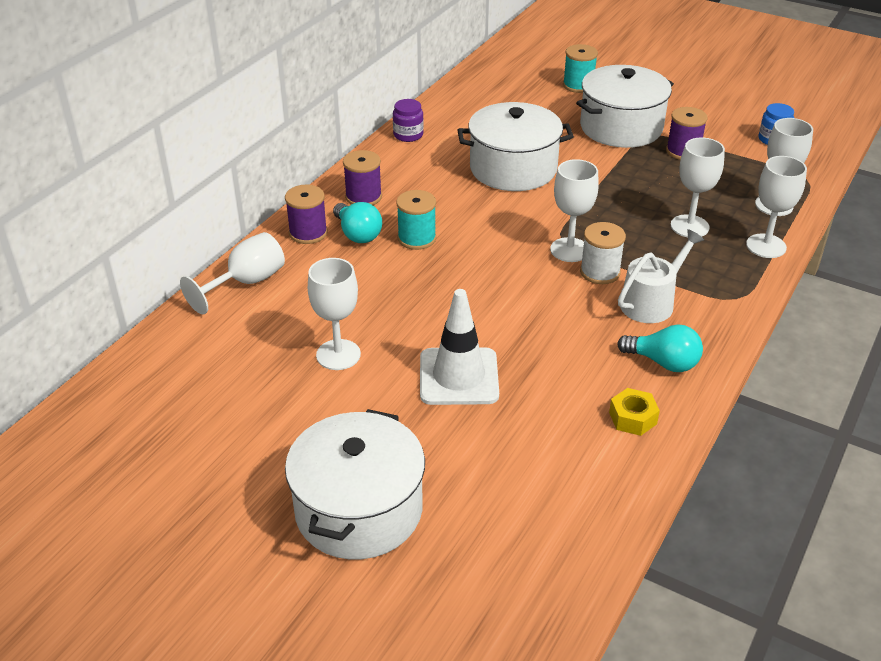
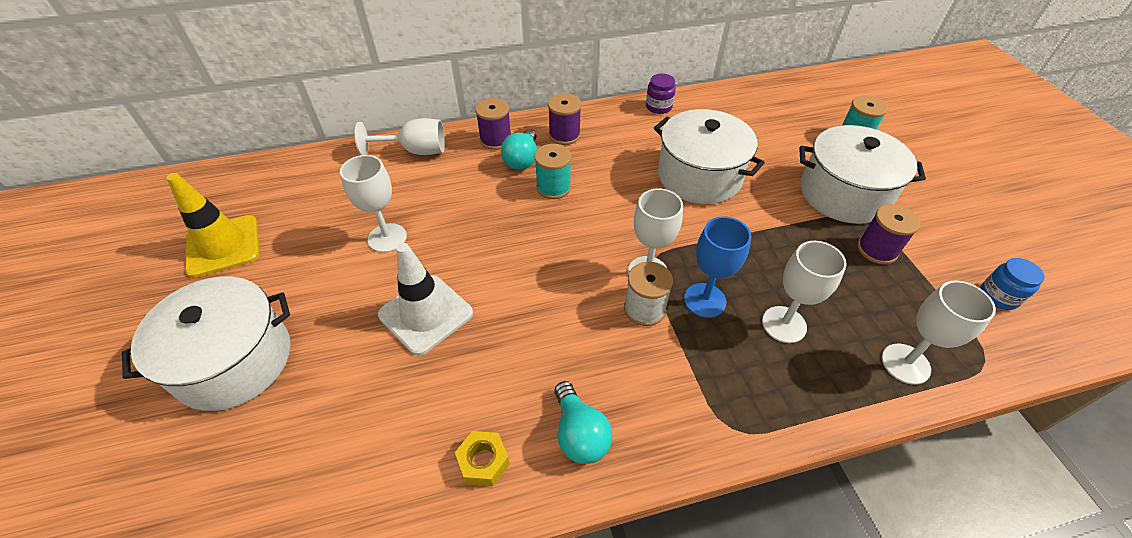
camera: 45 degrees right, 10 degrees up
(190, 460) = (223, 246): none -> yellow traffic cone
(628, 243) = (704, 300): none -> blue goblet
(651, 302) = (648, 369): white watering can -> none
(766, 246) = (837, 399): white goblet -> none

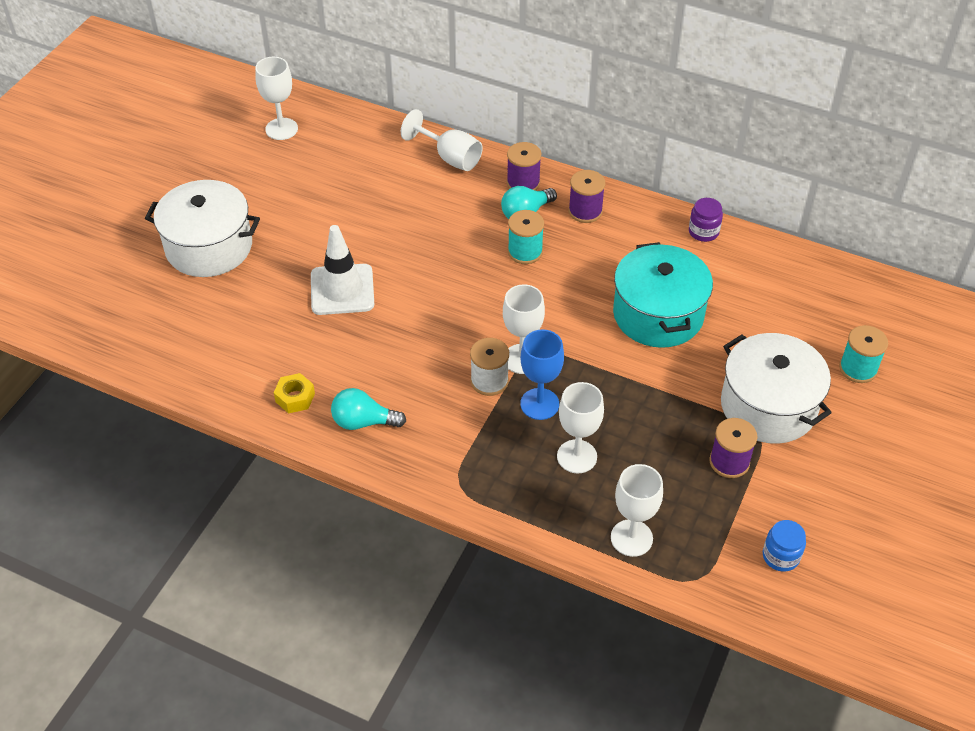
camera: 40 degrees right, 0 degrees up
(223, 246) = (257, 161): yellow traffic cone -> none
(387, 238) = (365, 219): white goblet -> white goblet (281, 129)
(579, 433) = (363, 422): turquoise light bulb -> turquoise light bulb turned 75 degrees clockwise
(699, 176) = (658, 314): white pot -> turquoise pot

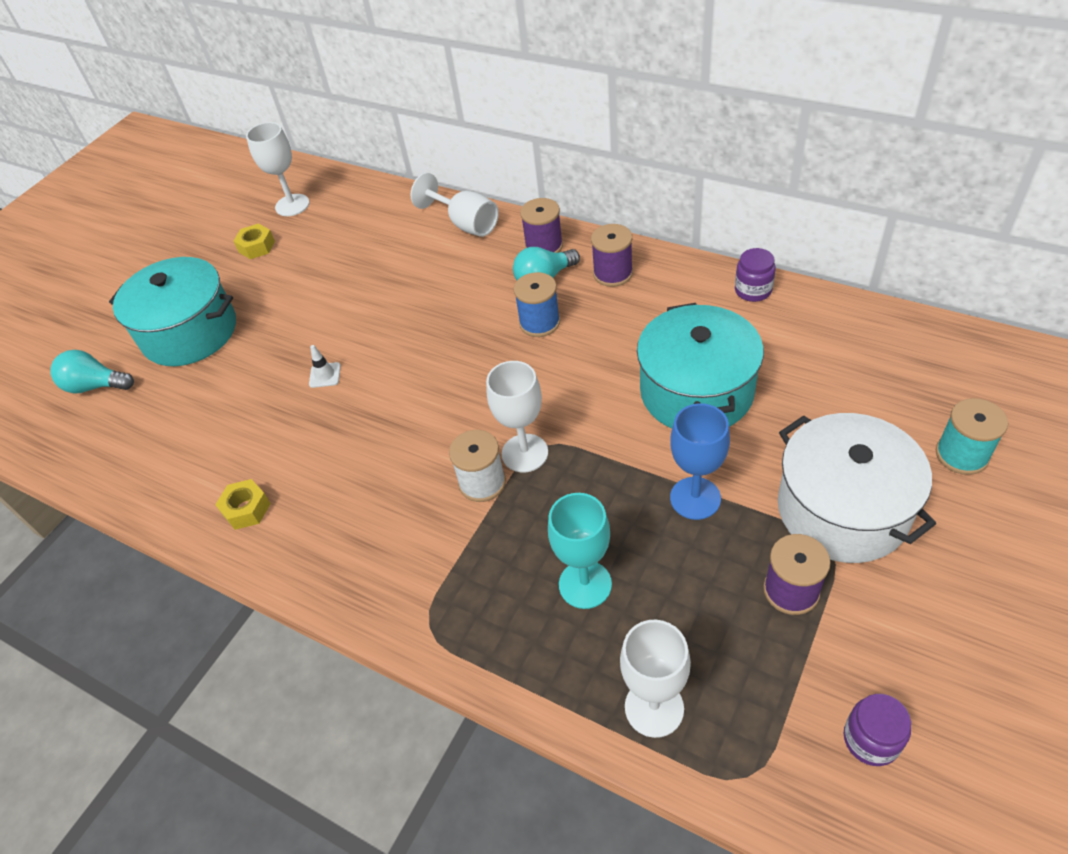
camera: 10 degrees right, 0 degrees up
(209, 247) = (189, 332): white pot -> turquoise pot
(255, 168) = (257, 247): none -> yellow nut
(342, 290) = (325, 375): white traffic cone -> white traffic cone, size x0.41
(363, 422) = (322, 539): turquoise light bulb -> turquoise light bulb (96, 386)
(525, 251) = (539, 322): turquoise spool -> blue spool
(539, 404) = (542, 512): blue goblet -> blue goblet (695, 498)
(577, 456) = (585, 584): white goblet -> turquoise goblet
(781, 556) = (871, 739): blue jar -> purple jar

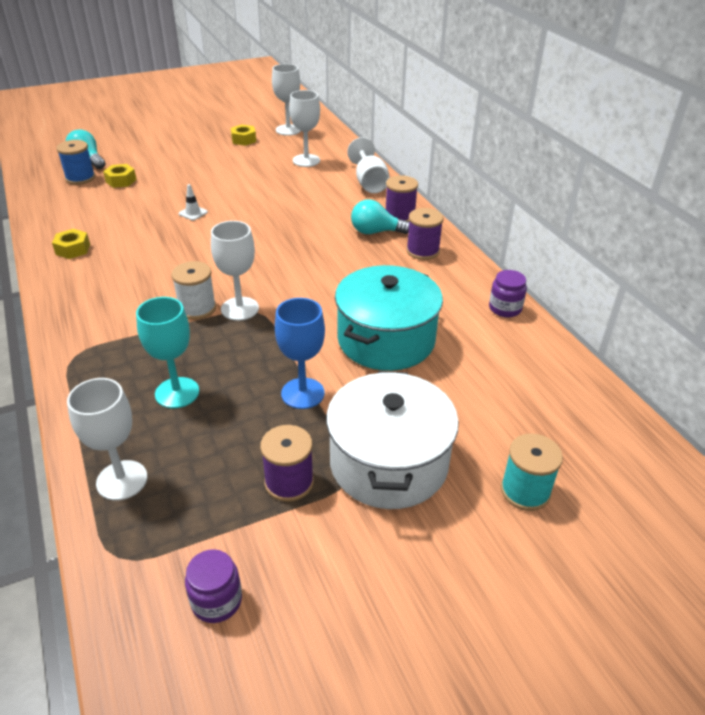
camera: 30 degrees right, 10 degrees down
(180, 387) = (121, 181): none -> yellow nut
(189, 332) = (159, 160): turquoise pot -> none
(364, 234) = (306, 160): none -> white goblet
(539, 322) = (341, 251): blue spool -> blue spool (80, 178)

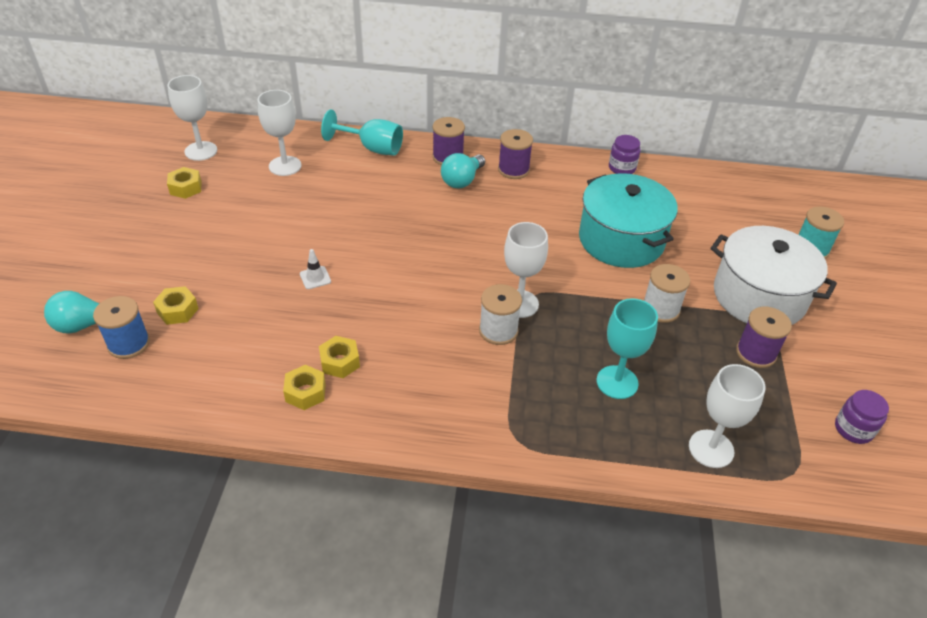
camera: 60 degrees left, 5 degrees up
(111, 252) = (340, 362): none -> yellow nut
(302, 393) = (660, 309): blue goblet -> white spool
(369, 183) = (372, 148): white goblet -> turquoise goblet

